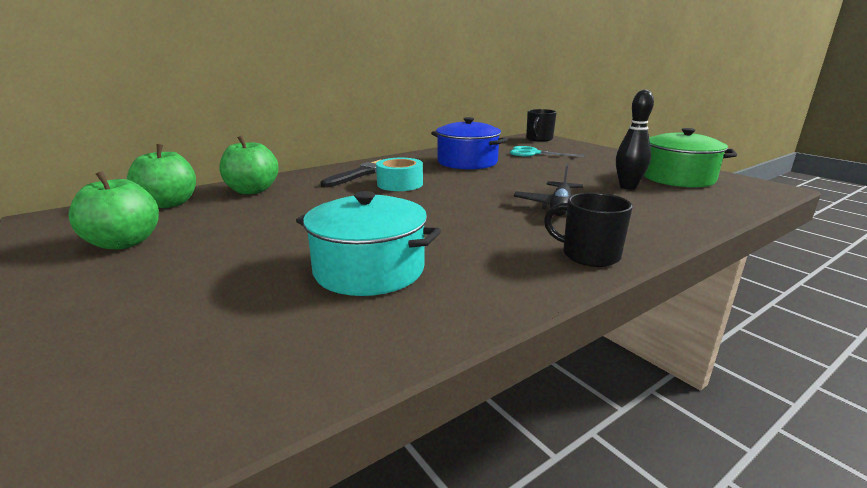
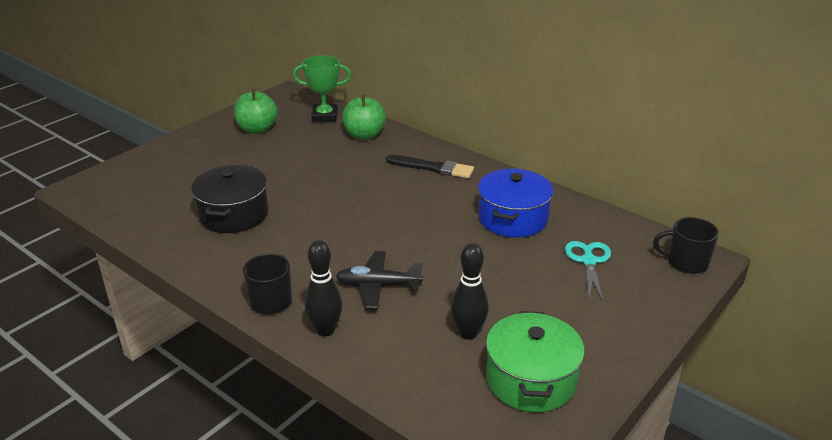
camera: 75 degrees right, 10 degrees up
(169, 204) = (324, 117): green apple -> green trophy
(369, 270) = (233, 214): turquoise pot -> black pot
(400, 184) = (412, 193): turquoise tape -> none
(639, 232) = (325, 330): none -> black bowling pin

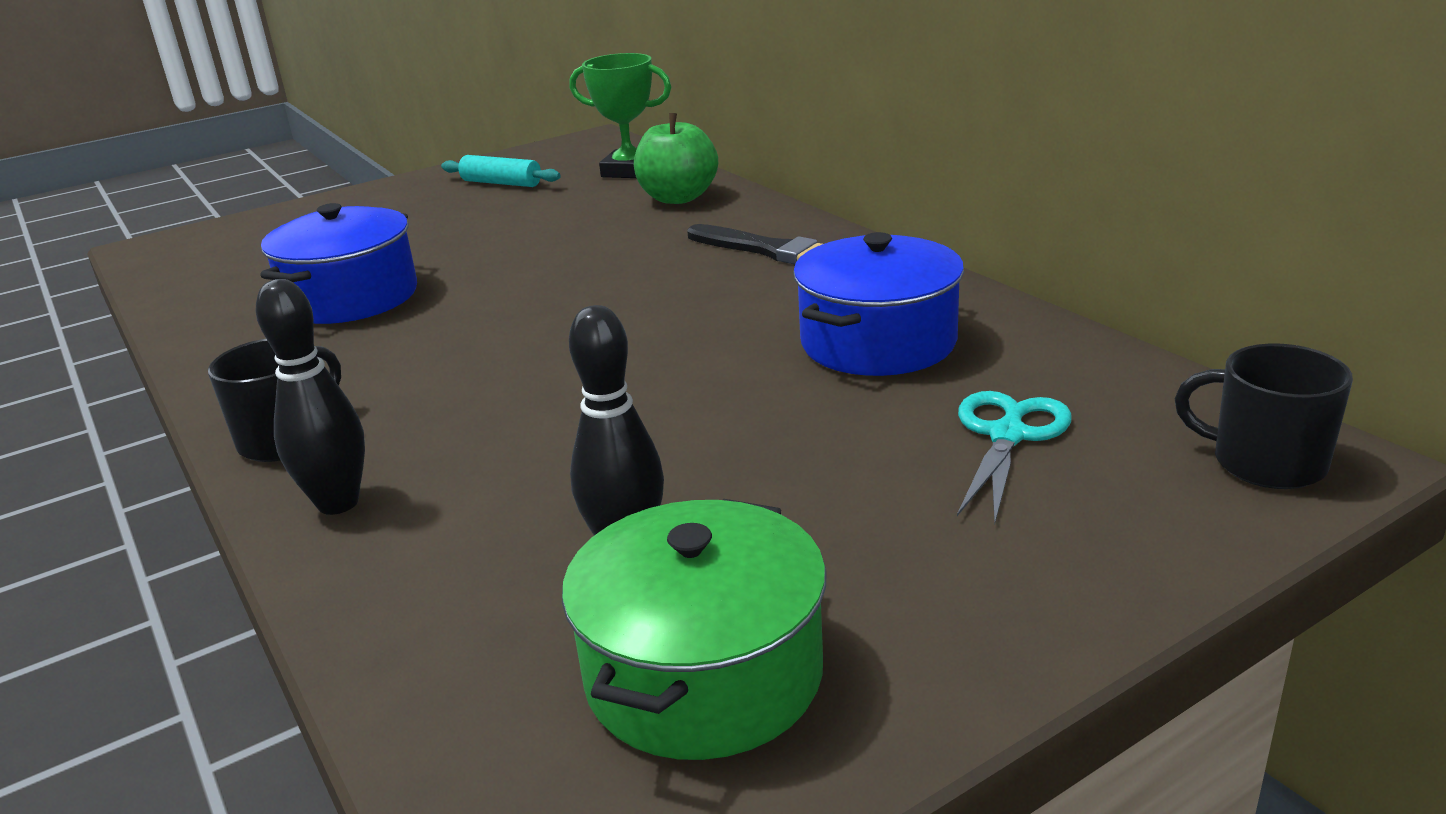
camera: 20 degrees right, 5 degrees down
(233, 214) = (351, 298): black pot -> blue pot
(257, 129) = (501, 183): green apple -> turquoise rolling pin
(378, 286) = (508, 435): black plane -> none

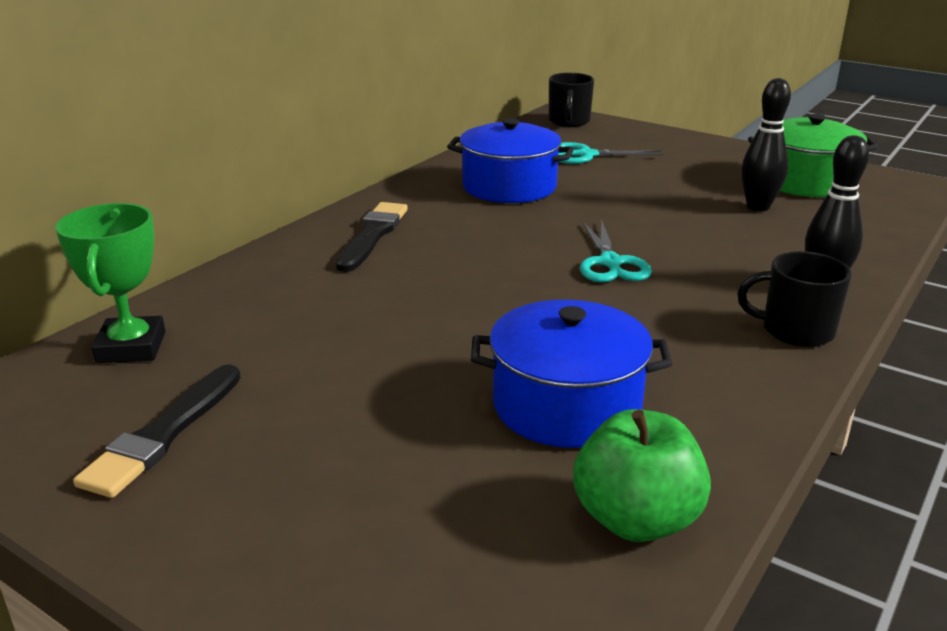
camera: 115 degrees left, 0 degrees up
(501, 183) = (164, 434): turquoise rolling pin -> black brush
(565, 366) = (610, 263): none -> turquoise scissors
(678, 198) = (238, 297): green apple -> green apple (636, 520)

